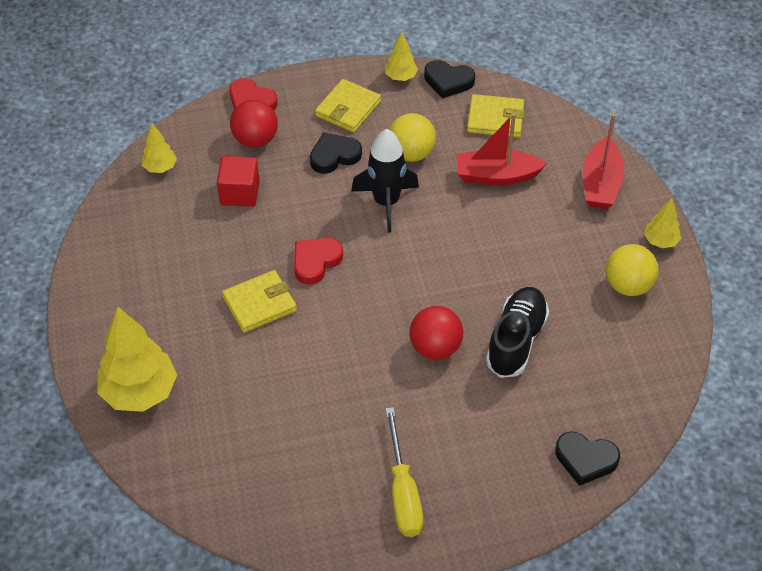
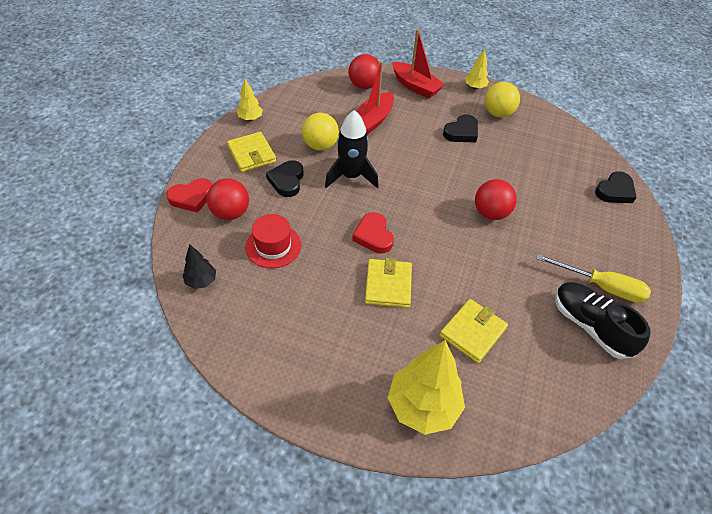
camera: 60 degrees left, 0 degrees up
(160, 168) = (201, 281): yellow tree -> black tree
(240, 193) = (273, 246): red cube -> red hat
(448, 81) = (276, 101): black heart -> black heart (461, 132)
(495, 119) = (327, 99): yellow wallet -> yellow wallet (472, 332)
(516, 341) = (508, 175): black shoe -> black shoe (590, 326)
(553, 137) = (364, 85): none -> red ball

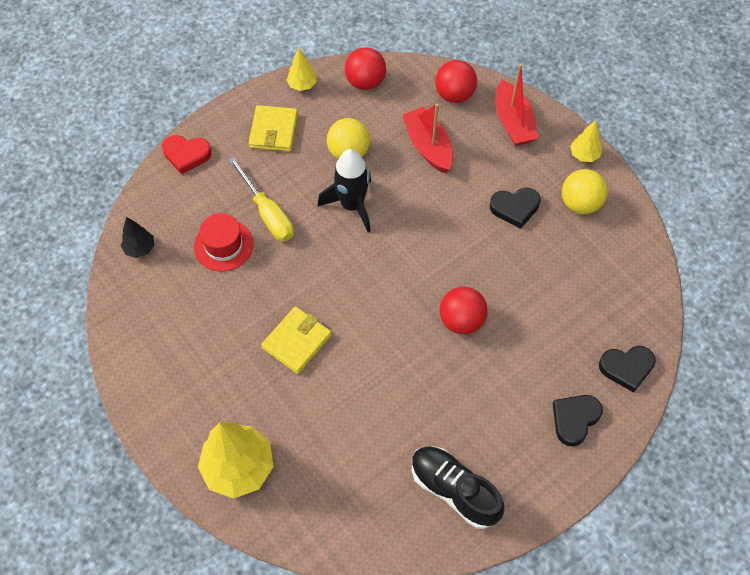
camera: 35 degrees right, 10 degrees up
(230, 213) = (210, 190): red ball -> red ball (365, 82)
(287, 181) = (285, 179): black heart -> black heart (574, 419)
(373, 120) = (428, 146): red boat -> red boat turned 90 degrees clockwise
(373, 236) = (323, 283): red heart -> none
(472, 332) = (336, 430): yellow wallet -> none
(590, 326) = (454, 490): black shoe -> black shoe turned 45 degrees counterclockwise
(601, 286) = (504, 460): yellow screwdriver -> yellow screwdriver (267, 213)

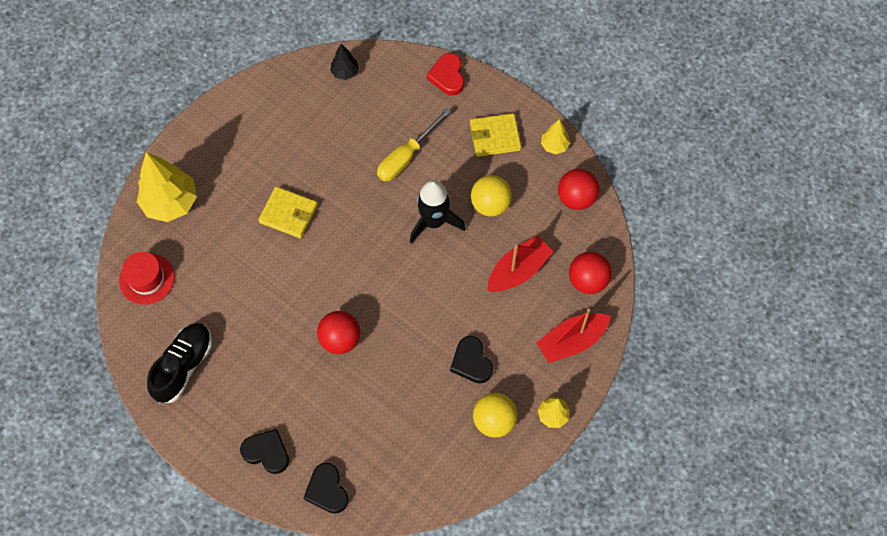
camera: 75 degrees right, 5 degrees up
(223, 245) = (365, 132): red hat -> red hat (147, 279)

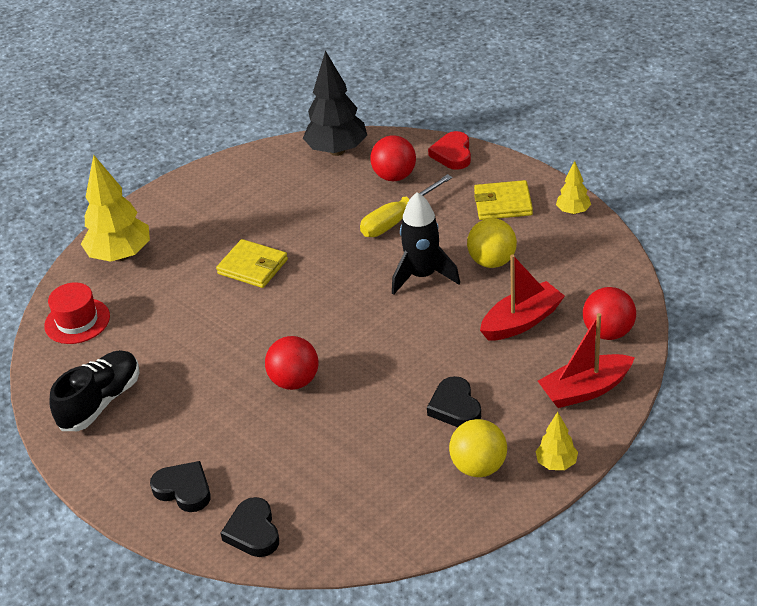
camera: 10 degrees right, 25 degrees down
(345, 72) = (337, 150): black tree -> black tree, size x1.98
(576, 198) = (597, 257): red ball -> red ball (394, 176)

